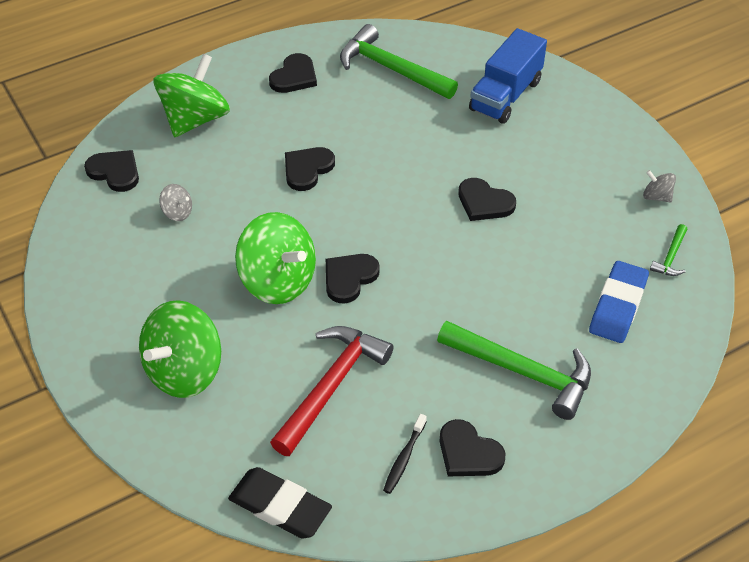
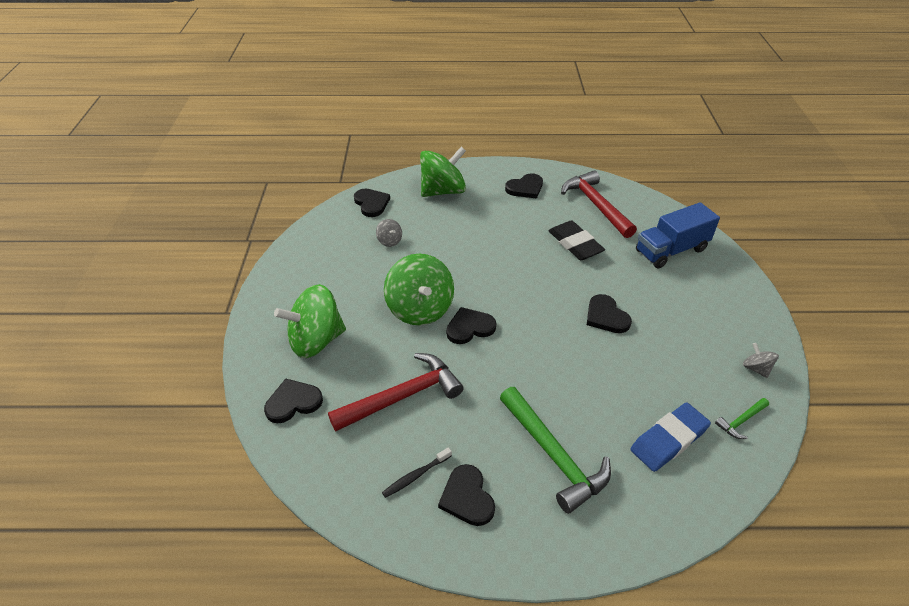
camera: 30 degrees right, 5 degrees down
(280, 506) = (303, 465): black eraser -> black eraser (575, 244)
(307, 169) = (492, 246): black heart -> black heart (293, 402)
(391, 69) = (596, 205): green hammer -> red hammer

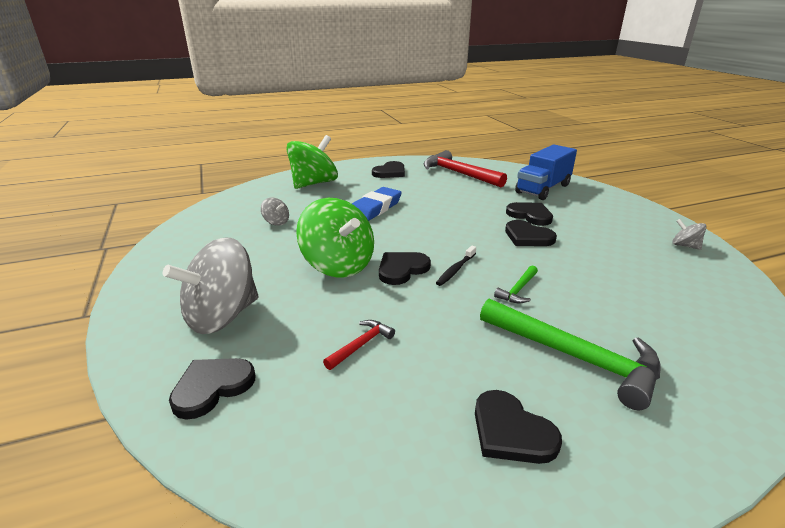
camera: 20 degrees left, 15 degrees down
(316, 340) = (222, 316): green spinning top -> grey spinning top
(371, 204) = (243, 201): black heart -> black heart (530, 215)
(402, 396) = (361, 345): red hammer -> red hammer, size x0.46
(416, 475) = (428, 426): black toothbrush -> black toothbrush (456, 270)
(575, 244) = (460, 197): black eraser -> none
(669, 440) = (671, 313): blue eraser -> blue eraser (375, 208)
(741, 421) = (715, 284): green hammer -> green hammer (518, 290)

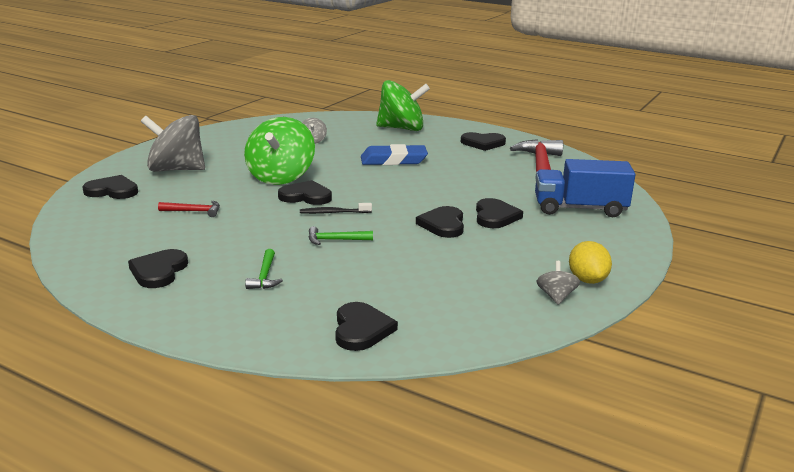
camera: 50 degrees right, 5 degrees down
(574, 357) = (265, 276): green hammer -> green hammer, size x0.46
(661, 227) = (587, 280): none -> yellow lemon
(720, 344) = (361, 329): none -> black heart

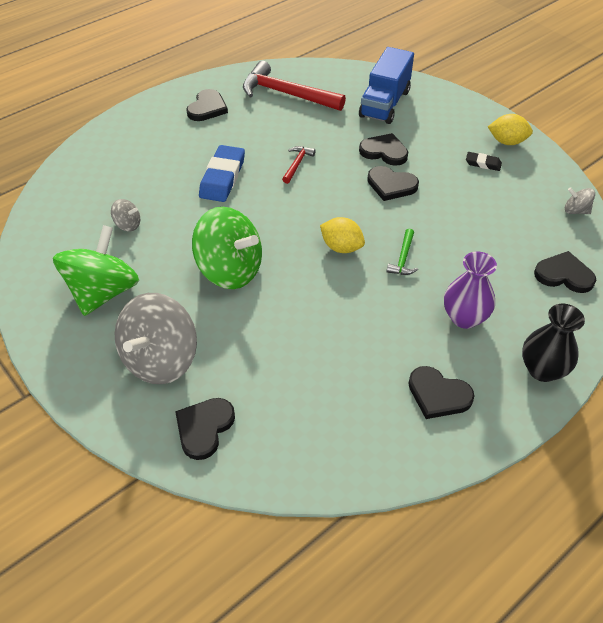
camera: 70 degrees left, 25 degrees up
(194, 211) = (299, 354): red hammer -> red hammer (297, 164)
(203, 322) = (542, 369): none -> black vase
(265, 276) = (464, 317): green hammer -> purple vase
(306, 196) = (292, 260): black heart -> none
(334, 213) = (341, 247): black toothbrush -> yellow lemon
(401, 128) = (129, 149): green spinning top -> green spinning top (103, 292)
(528, 268) = (483, 163): none -> black eraser
(556, 297) = (529, 164): grey spinning top -> grey spinning top (575, 211)

